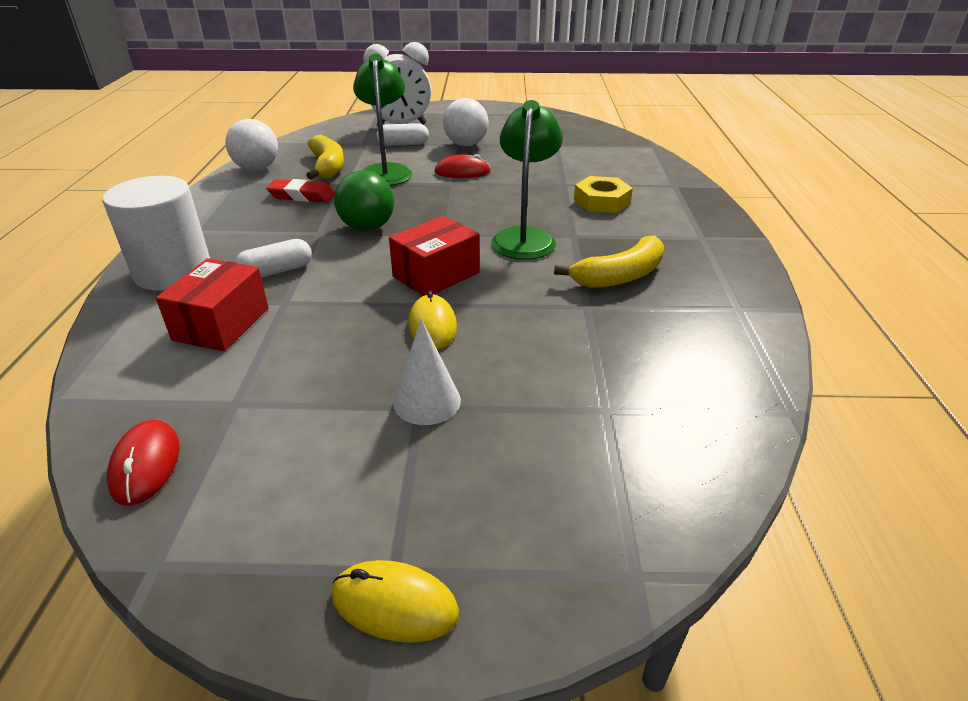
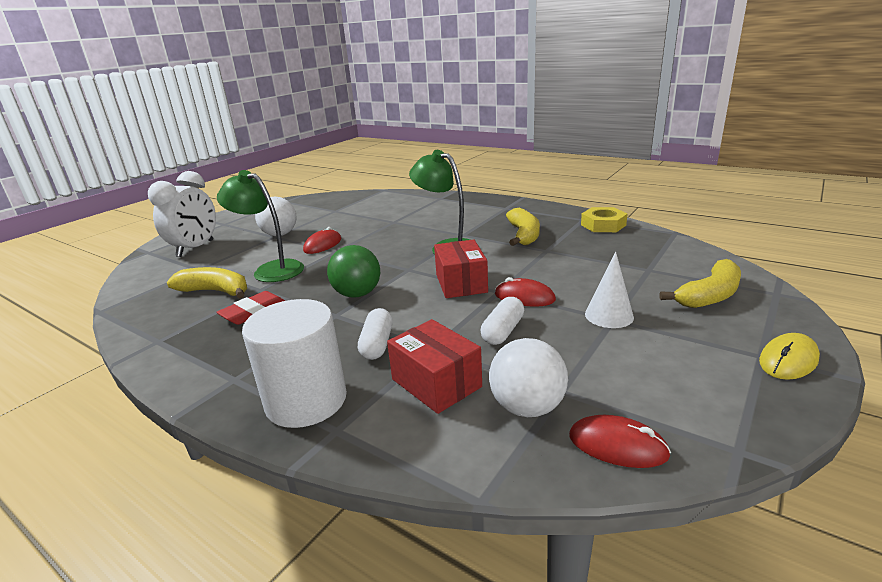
camera: 55 degrees left, 10 degrees down
(257, 168) = (151, 325): white ball -> white ball (527, 407)
(403, 144) = (233, 254): white capsule -> white capsule (503, 331)
(432, 325) = (524, 297): yellow mouse -> red mouse
(560, 490) = (709, 295): none -> yellow banana
(602, 201) = (432, 218): yellow nut -> yellow nut (603, 225)

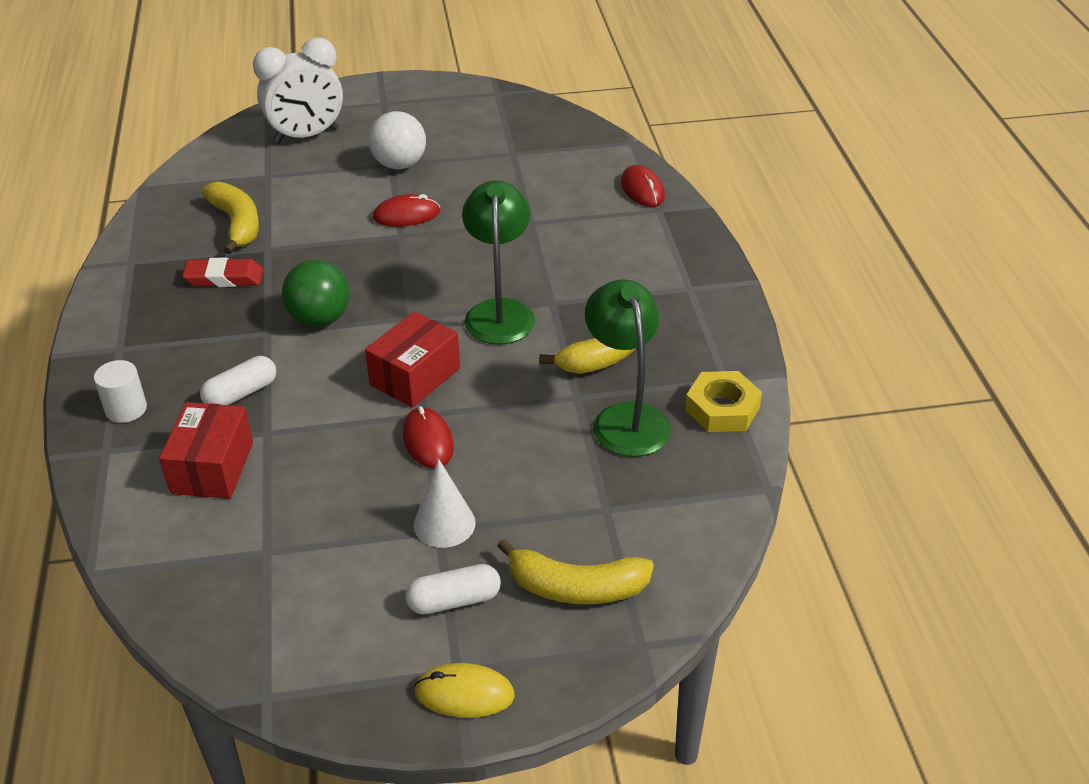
camera: 45 degrees right, 15 degrees up
(271, 270) = (312, 224): green lamp -> green lamp (626, 418)
(306, 400) = (126, 409): white cylinder -> white cylinder, size x0.51
(503, 331) = (339, 462): white capsule -> white capsule (454, 600)
(527, 407) = (223, 542): white ball -> none
(617, 445) = (213, 619): red mouse -> red mouse (642, 189)

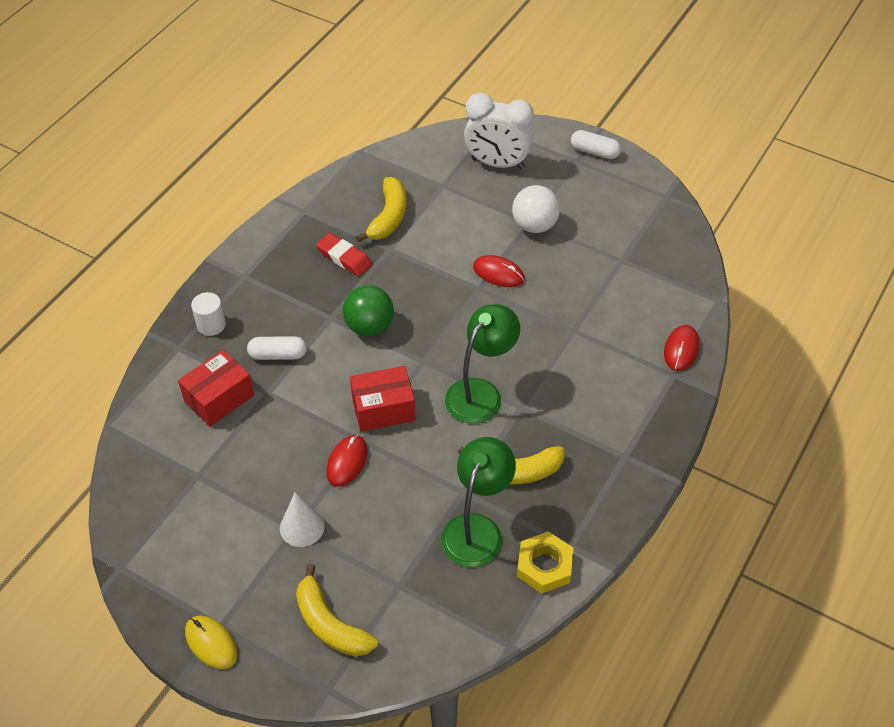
camera: 40 degrees right, 10 degrees up
(454, 600) = (260, 581): white capsule -> white capsule (595, 152)

